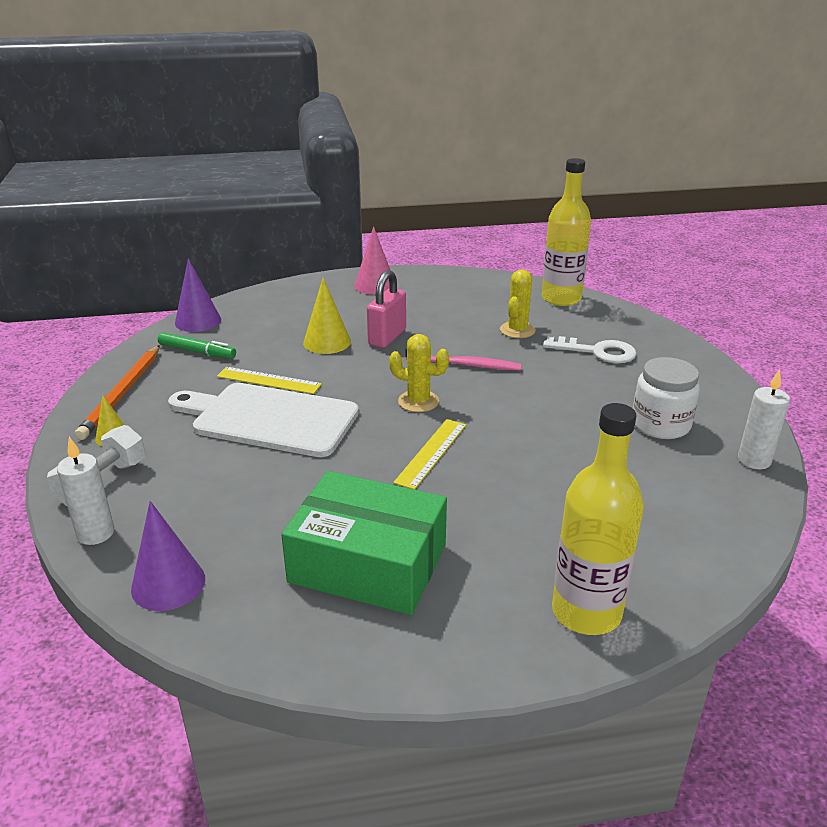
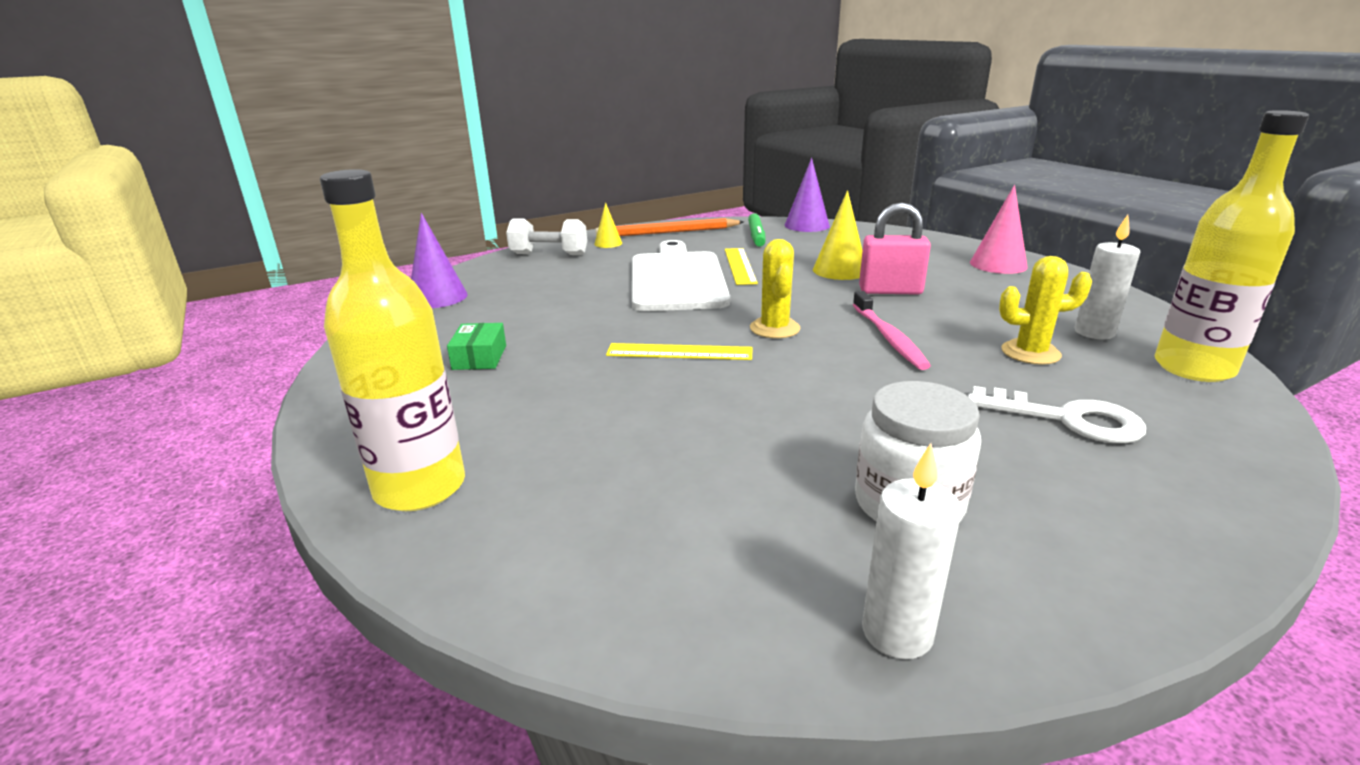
camera: 70 degrees right, 5 degrees down
(95, 533) = (489, 266): white candle -> white candle (1094, 332)
(368, 563) = (479, 357): green box -> green box, size x0.41
(597, 352) = (1067, 419): white key -> white key turned 60 degrees counterclockwise

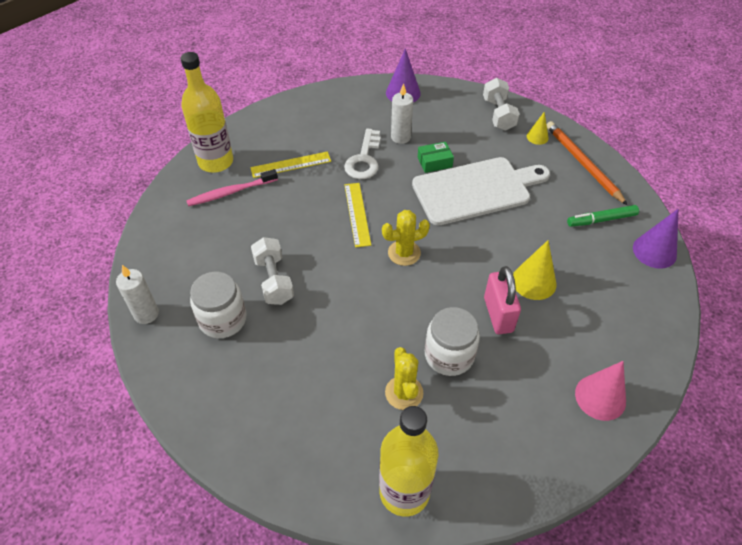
camera: 75 degrees right, 25 degrees up
(479, 357) = (330, 138): green box -> green box (434, 162)
(740, 266) = (519, 219): yellow ruler -> yellow ruler (291, 165)
(809, 437) = (274, 280): none -> white dumbbell
(888, 337) = (407, 313): pink toothbrush -> pink toothbrush (231, 192)
(958, 321) = (449, 355): none -> white jar
(1067, 419) = (313, 397): white key -> white key (364, 159)
(1094, 332) = (454, 441): white candle -> white candle (400, 137)

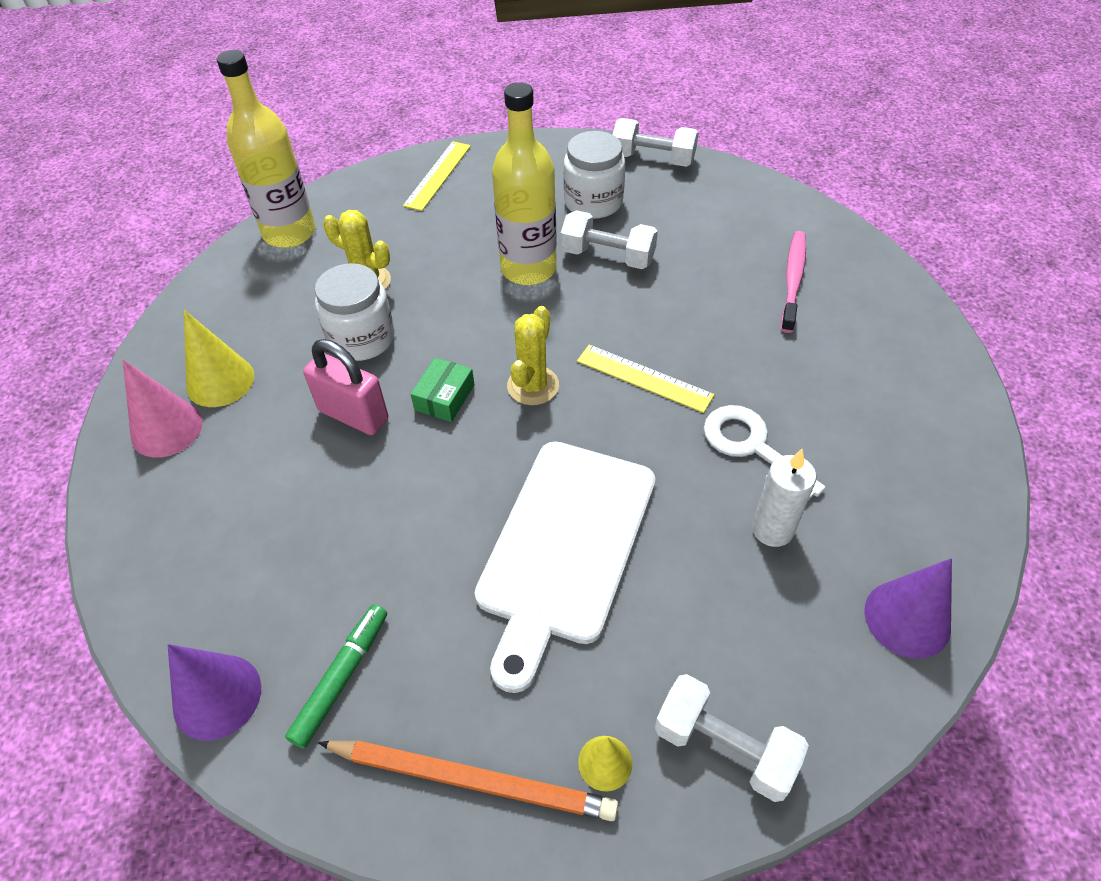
camera: 130 degrees right, 0 degrees up
(146, 314) = (653, 159): white candle -> white dumbbell
(216, 162) = (870, 290): yellow bottle -> yellow bottle (528, 269)
(291, 165) = (805, 360): yellow ruler -> yellow ruler (437, 175)
(434, 162) = (673, 536): green box -> green box (444, 397)
(534, 281) = (350, 488): yellow cone -> yellow cone (220, 381)

